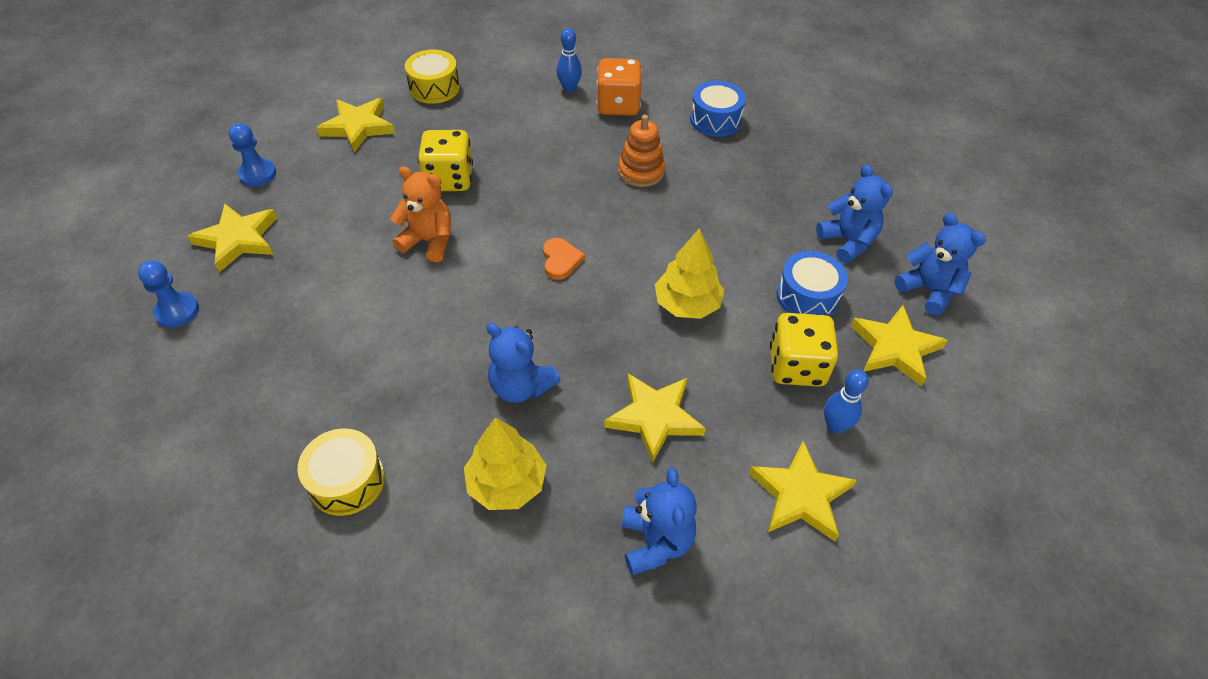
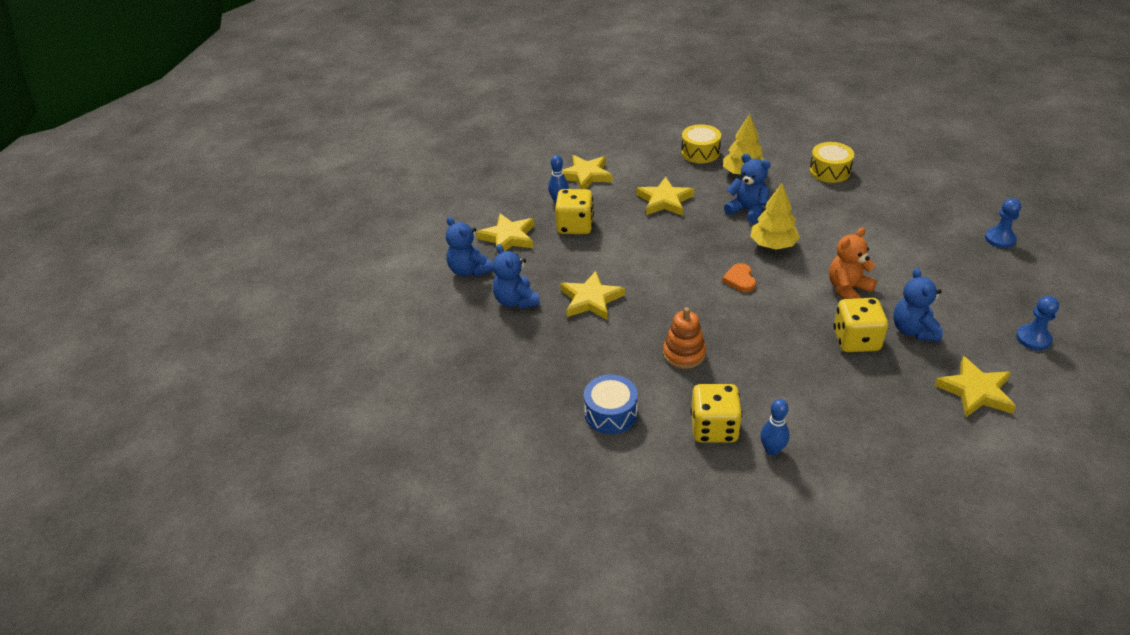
camera: 175 degrees left, 10 degrees down
(238, 239) = (1000, 285): yellow star -> yellow star (591, 299)
(429, 241) = (847, 289): orange teddy bear -> orange teddy bear turned 120 degrees clockwise
(434, 88) = (924, 445): yellow drum -> yellow drum (700, 152)
(618, 105) = (714, 428): orange dice -> yellow dice
(655, 542) = (662, 158): blue teddy bear -> blue teddy bear (913, 330)
(687, 304) = (644, 256): yellow tree -> yellow tree (773, 245)
(807, 296) = (558, 263): blue drum -> none

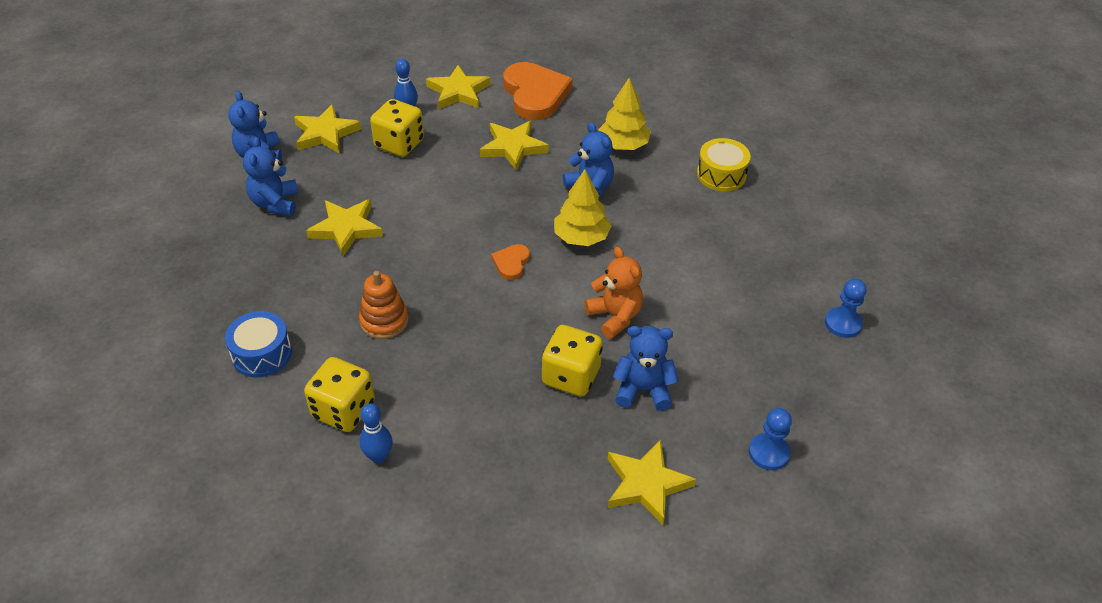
camera: 20 degrees right, 5 degrees up
(646, 159) = (535, 94): none -> orange heart
(700, 152) = (599, 105): yellow drum -> none
(847, 289) = (615, 316): orange teddy bear -> orange teddy bear turned 75 degrees clockwise
(913, 330) = (643, 390): blue teddy bear -> blue teddy bear turned 75 degrees clockwise

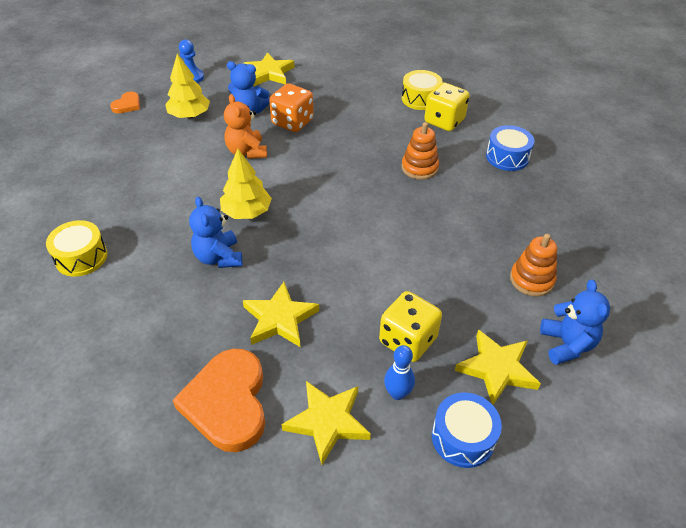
camera: 170 degrees left, 0 degrees up
(275, 203) = (531, 280): blue teddy bear -> orange stacking toy
(346, 229) = (457, 245): yellow star -> none
(359, 93) = (463, 437): none -> blue drum
(379, 456) = (420, 99): blue bowling pin -> yellow drum
(511, 263) = (313, 198): orange heart -> orange heart (127, 105)
(571, 376) = (292, 122): yellow dice -> orange dice
(623, 145) = (158, 306): yellow tree -> yellow tree (189, 115)
(843, 323) = (88, 130): blue pawn -> none

